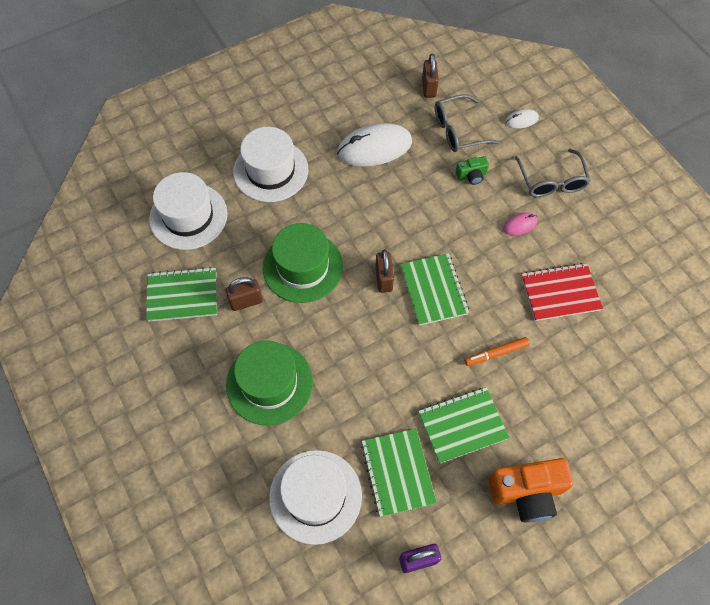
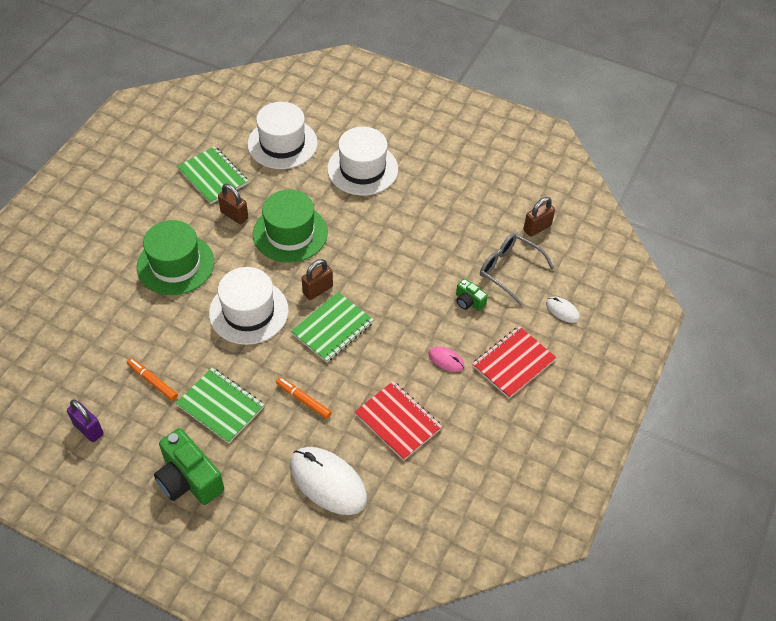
camera: 55 degrees right, 10 degrees down
(315, 496) = (102, 338): white hat -> white hat (248, 312)
(374, 148) = (441, 222): white mouse -> white mouse (328, 482)
(398, 472) = (152, 381): green notebook -> orange marker
(526, 492) = (189, 479): orange camera -> green camera
(551, 181) = (513, 363): grey glasses -> red notebook

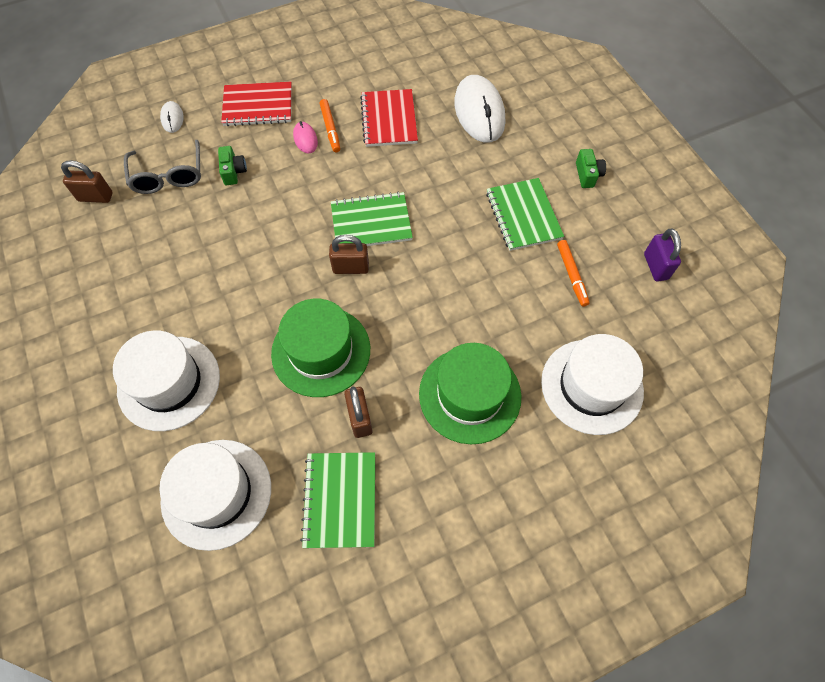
camera: 140 degrees left, 10 degrees up
(189, 479) = (587, 175): green camera -> green camera, size x0.51
(248, 312) = (434, 288): white hat -> white hat (592, 386)
(303, 400) = (449, 179): orange marker -> orange marker (330, 129)

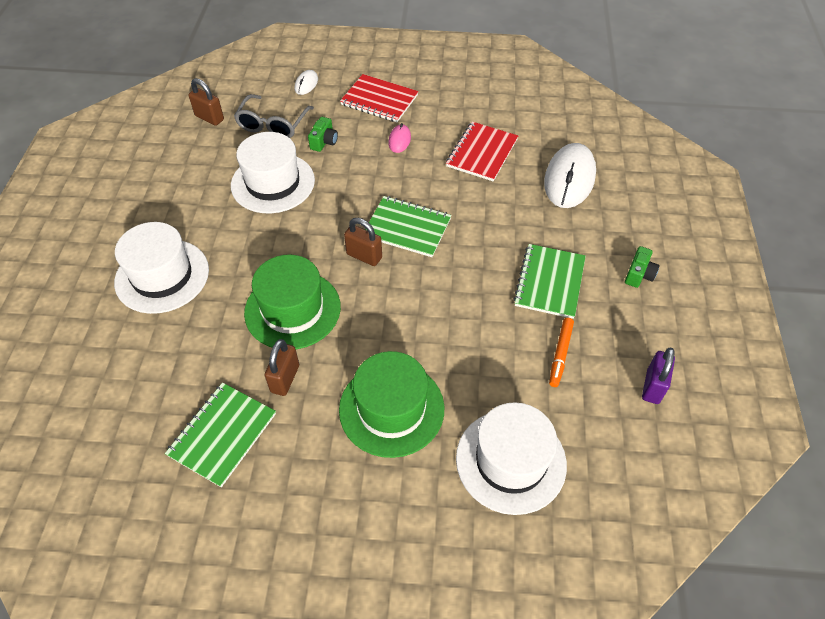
camera: 30 degrees right, 10 degrees down
(216, 493) = (135, 376): white hat -> white hat (273, 183)
(330, 129) = (426, 140): orange marker -> none

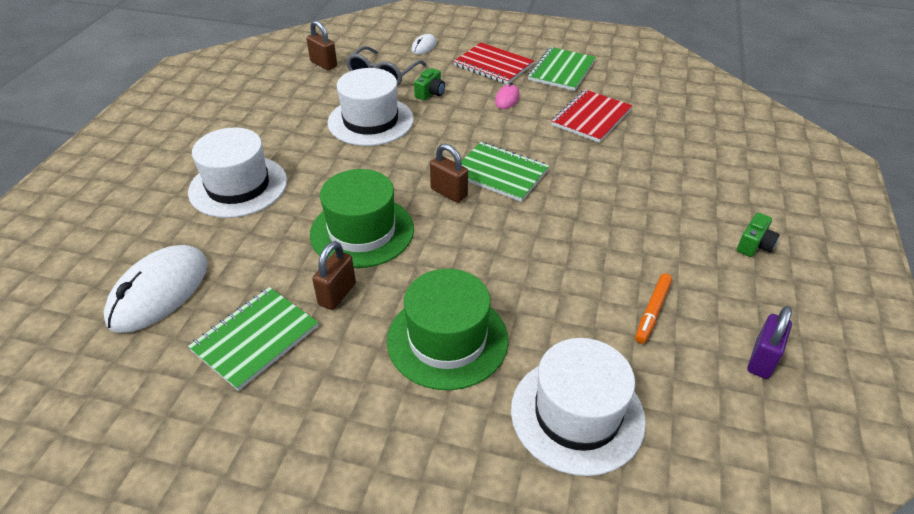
camera: 10 degrees right, 10 degrees down
(549, 282) = (649, 240): green notebook -> green notebook (561, 71)
(569, 178) = (683, 149): white mouse -> white mouse (159, 292)

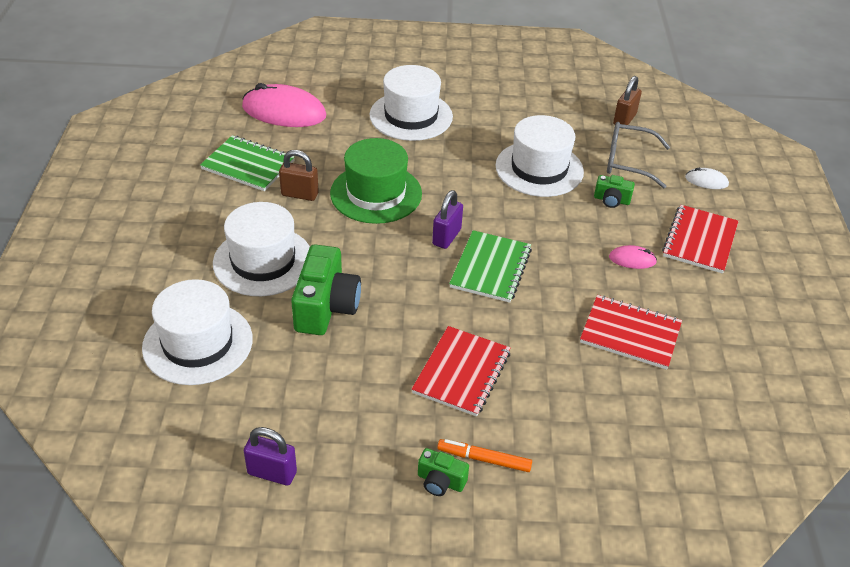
camera: 75 degrees right, 0 degrees up
(159, 292) = (284, 112): white mouse -> pink mouse
(447, 339) = (263, 261): green hat -> white hat
(449, 193) = (446, 237): brown padlock -> purple padlock
(533, 293) = (326, 307): none -> green camera
(561, 71) = (724, 301): green notebook -> none
(630, 212) = (461, 372): none -> red notebook
(652, 312) = (319, 391): orange marker -> orange marker (484, 459)

